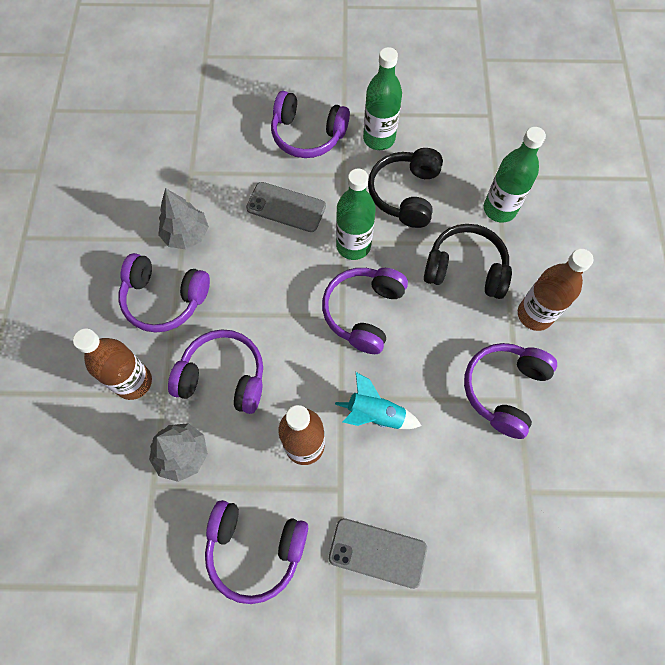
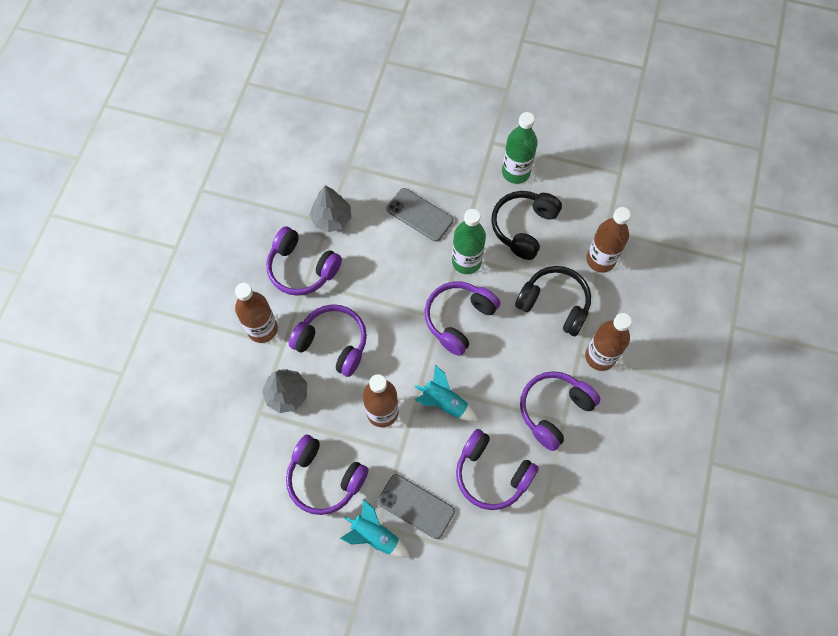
camera: 15 degrees right, 0 degrees up
(307, 135) = (455, 155): purple headphones -> purple headphones (491, 474)
(337, 606) = (375, 536): none -> turquoise rocket
(499, 209) = (600, 260): green bottle -> brown bottle

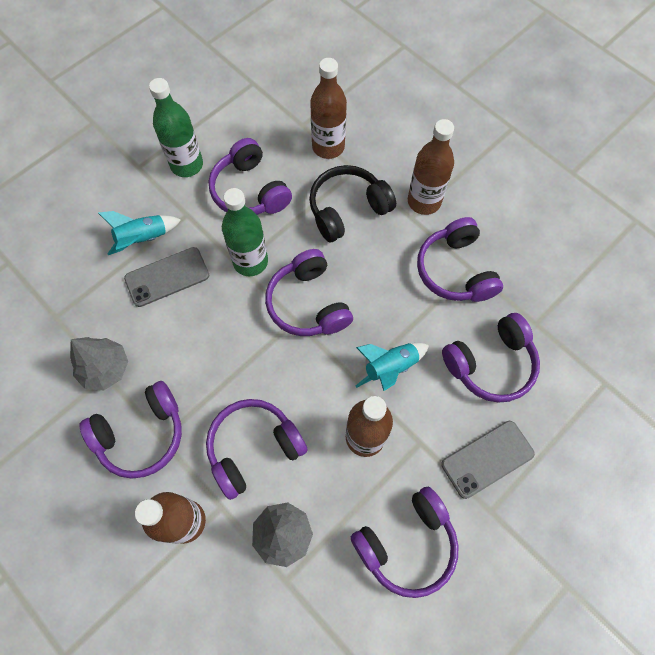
camera: 60 degrees left, 0 degrees up
(375, 536) = (499, 521): turquoise rocket -> turquoise rocket (143, 239)
(523, 227) = (249, 191): black headphones -> purple headphones

